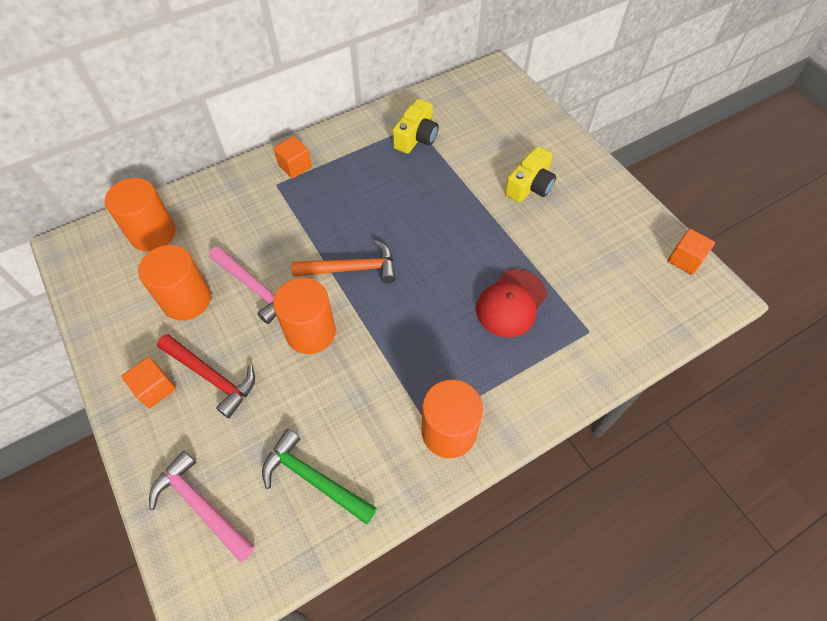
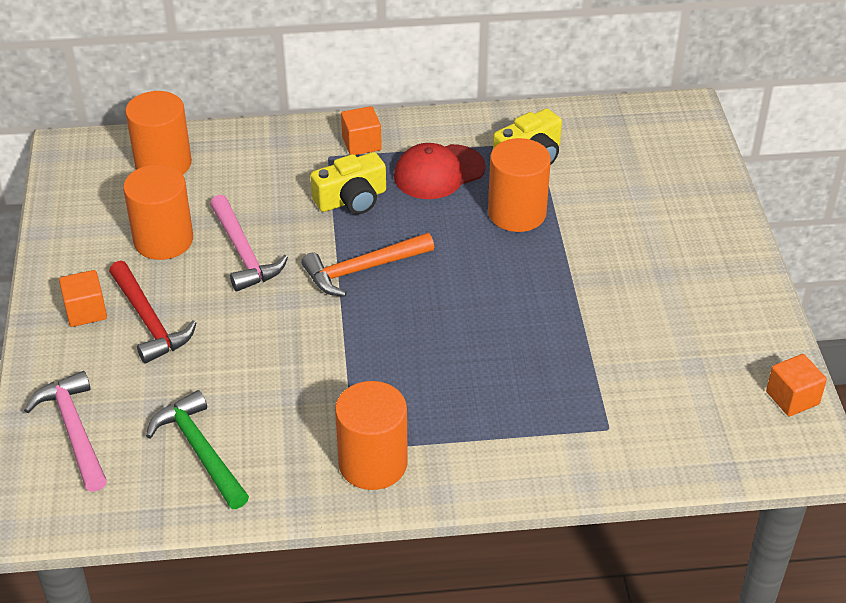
camera: 25 degrees right, 15 degrees down
(310, 332) = (278, 316): orange cylinder -> orange cylinder (517, 213)
(351, 268) = (363, 269): orange hammer -> orange hammer turned 135 degrees clockwise
(511, 303) = (530, 367): red cap -> red cap (439, 172)
(529, 186) = (641, 253): yellow camera -> yellow camera (351, 199)

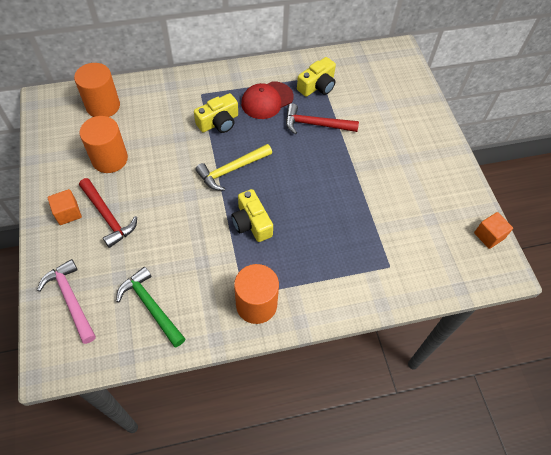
camera: 10 degrees left, 15 degrees up
(243, 253) = (159, 164): pink hammer -> none
(361, 144) = (219, 84): orange cube -> none
(363, 269) = (232, 170): orange hammer -> yellow hammer
(384, 348) = (251, 223): none -> yellow camera
(517, 213) = (315, 124): orange cylinder -> red hammer

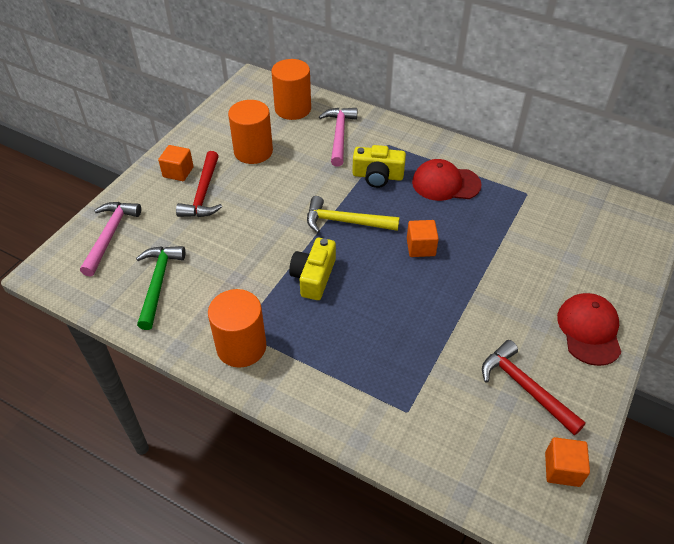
camera: 45 degrees right, 10 degrees down
(160, 107) = (339, 135): none -> pink hammer
(295, 156) = (421, 247): none -> orange cube
(315, 124) = (473, 232): red hammer -> red hammer (525, 388)
(317, 86) = (514, 199): yellow camera -> none
(430, 145) = (589, 330): none -> red cap

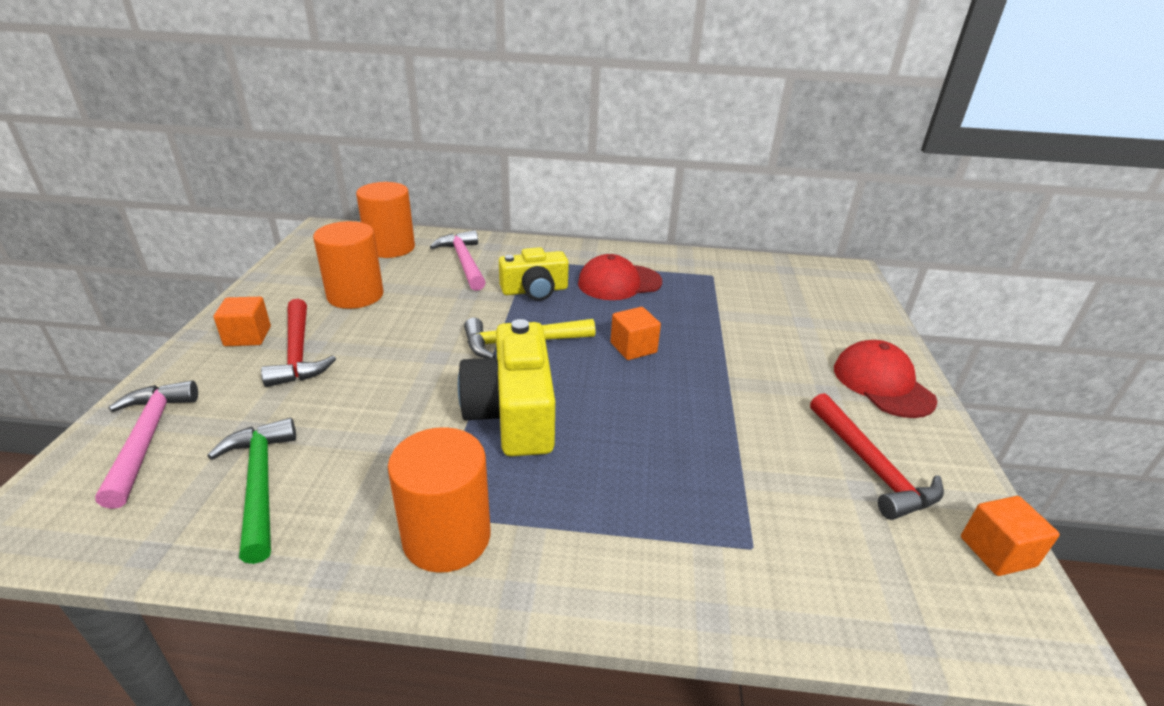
camera: 25 degrees left, 15 degrees down
(314, 277) = (513, 412): yellow camera -> yellow camera, size x1.52
(525, 388) = (871, 466): red hammer -> red hammer turned 135 degrees counterclockwise

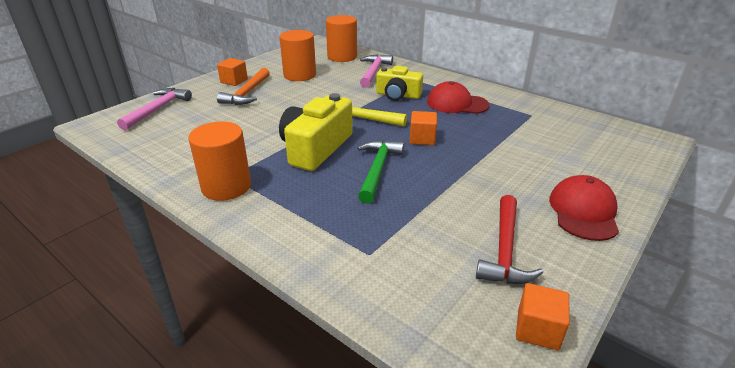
camera: 35 degrees right, 0 degrees up
(260, 484) = (178, 139): green hammer -> green hammer (377, 170)
(298, 352) = (247, 93): red hammer -> orange hammer

